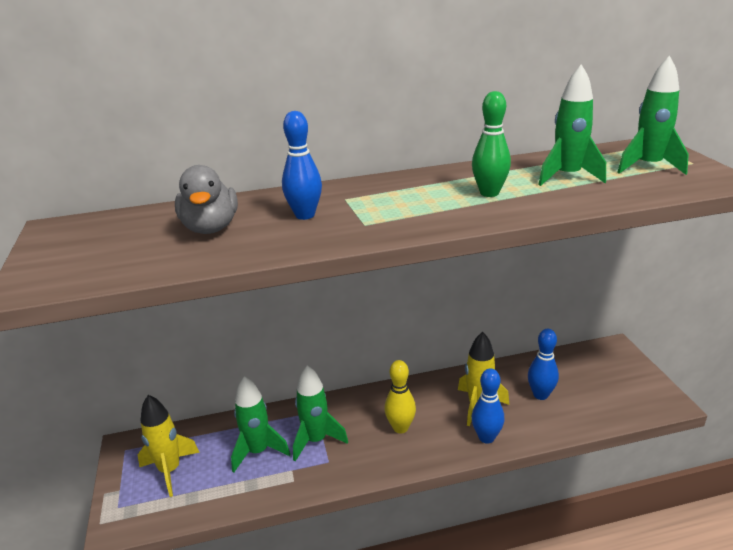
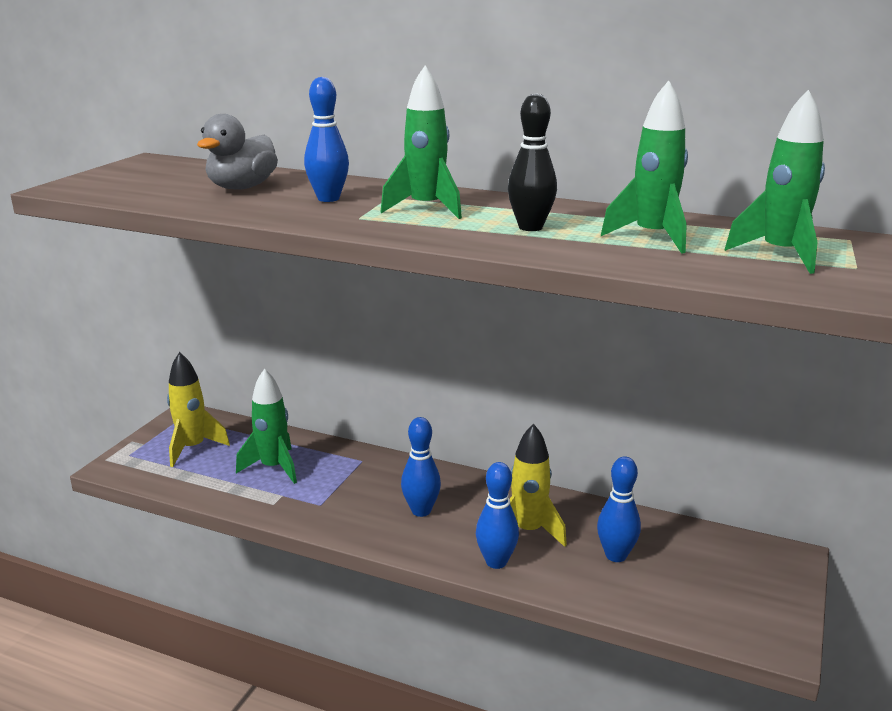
camera: 35 degrees right, 5 degrees down
(316, 440) = (331, 483): green rocket -> green rocket (426, 209)
(400, 428) = (421, 511): yellow bowling pin -> blue bowling pin
(489, 193) = (530, 227): green bowling pin -> black bowling pin

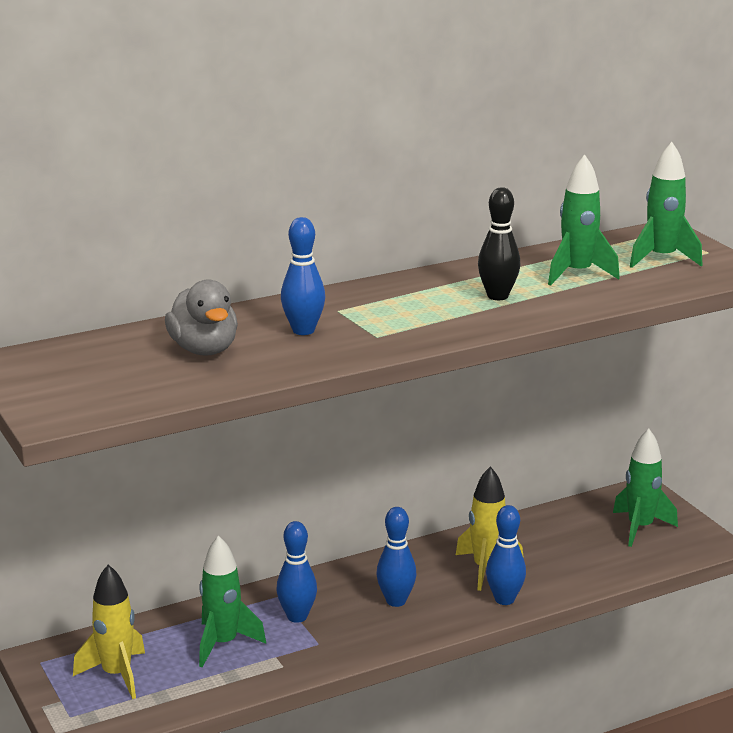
camera: 50 degrees left, 0 degrees up
(426, 209) = (395, 309): green rocket -> green rocket (640, 528)
(616, 555) = (560, 550): blue bowling pin -> blue bowling pin (297, 617)

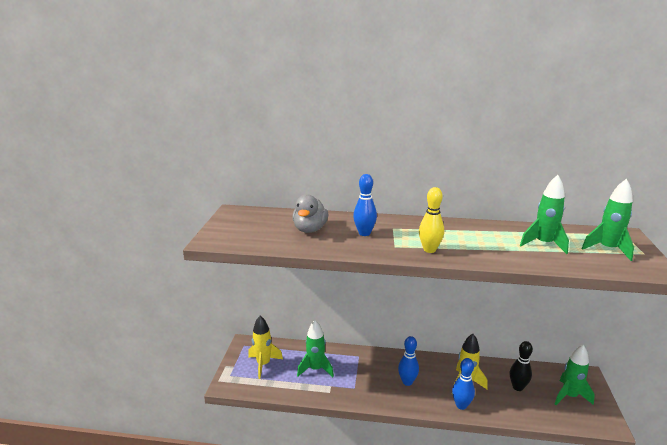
camera: 35 degrees right, 0 degrees up
(297, 617) = (357, 370): blue bowling pin -> none
(433, 326) = (429, 250): none -> yellow bowling pin
(497, 296) = (483, 244): black bowling pin -> black bowling pin (517, 387)

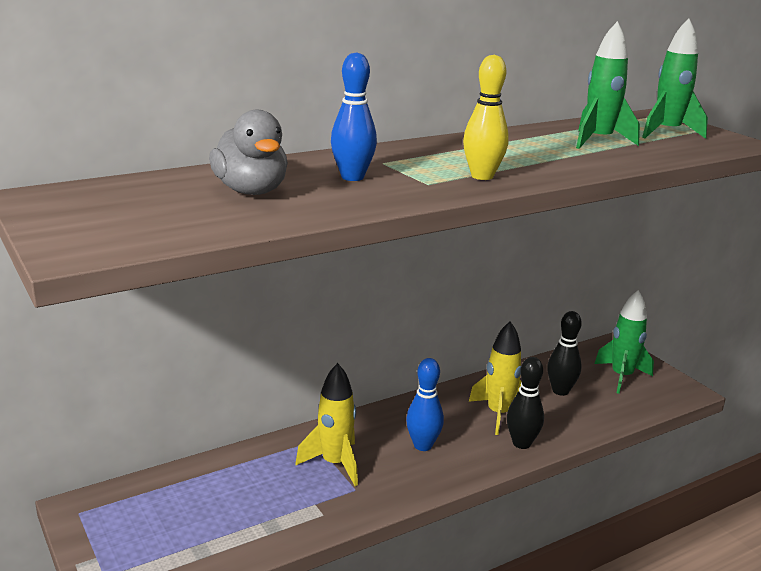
camera: 40 degrees left, 0 degrees up
(263, 364) = (156, 526): yellow rocket -> yellow rocket (335, 464)
(315, 369) = (263, 491): green rocket -> none
(461, 405) = (521, 443): blue bowling pin -> black bowling pin

